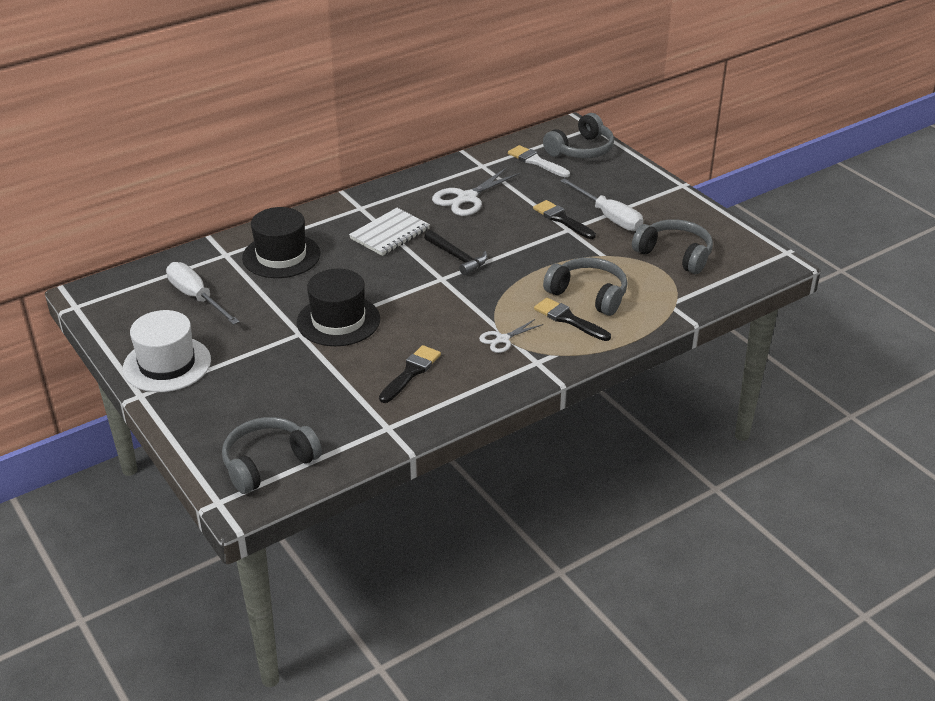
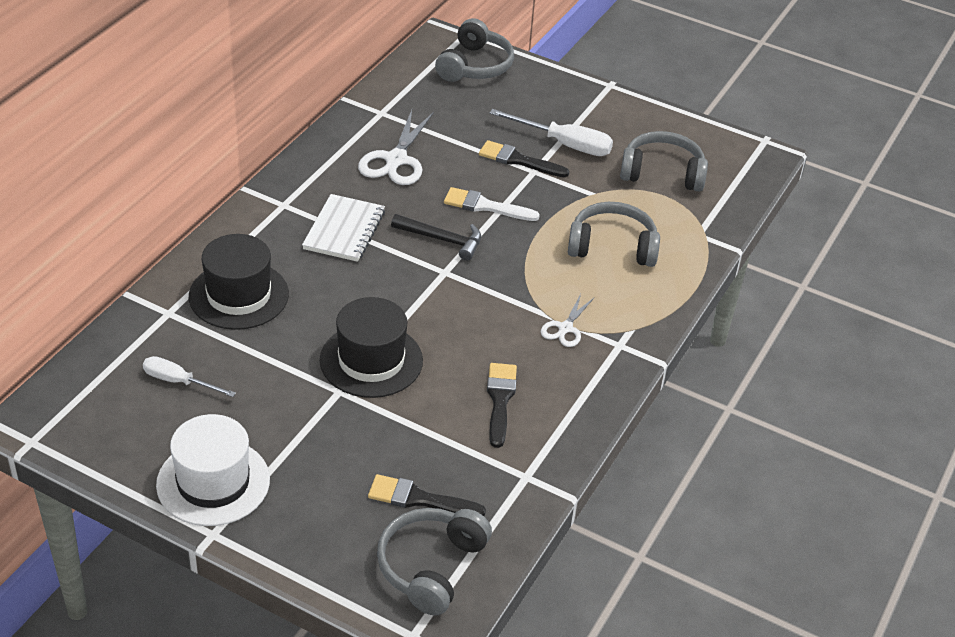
camera: 30 degrees left, 5 degrees up
(196, 297) = (178, 381): white screwdriver -> white screwdriver, size x0.65
(536, 162) = (437, 93): white brush -> white brush (485, 206)
(569, 319) = (614, 283): black brush -> black brush (419, 499)

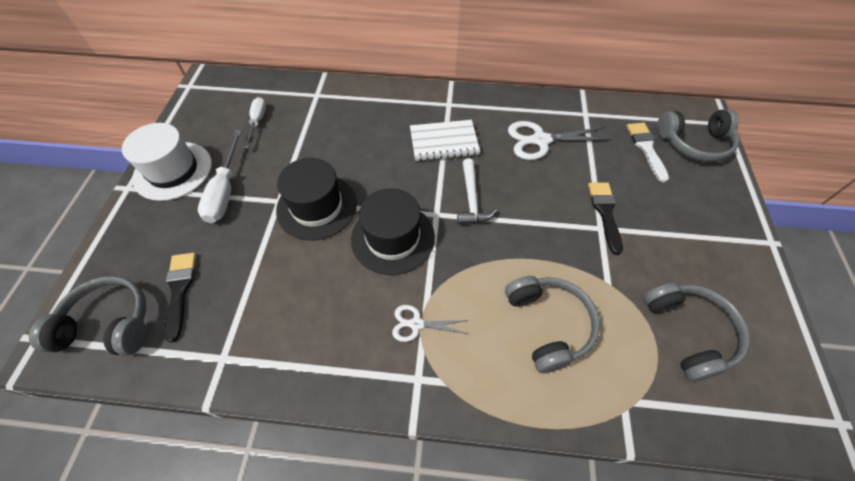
camera: 70 degrees right, 15 degrees up
(238, 295) = (348, 117): black hat -> black hat (393, 238)
(442, 240) = (471, 199): black hammer -> white hammer
(485, 206) = (531, 212): white brush -> white brush (646, 148)
(500, 400) = (306, 305): black brush -> none
(564, 144) = (655, 237): white screwdriver -> white screwdriver (225, 190)

